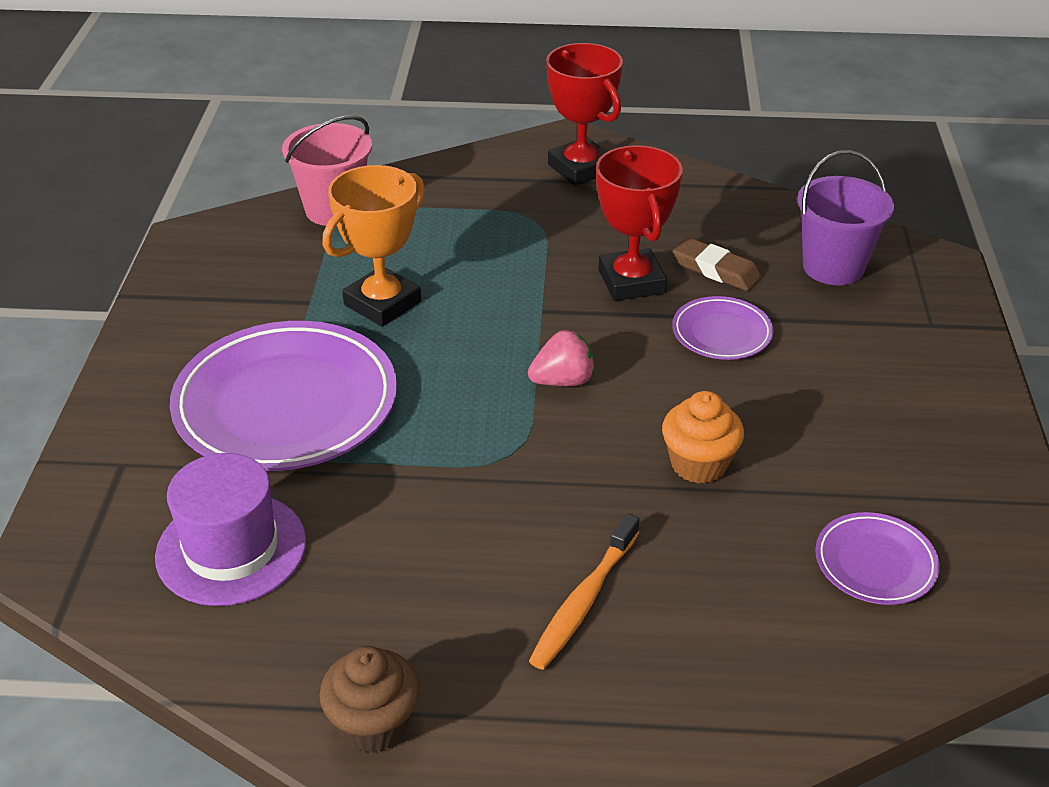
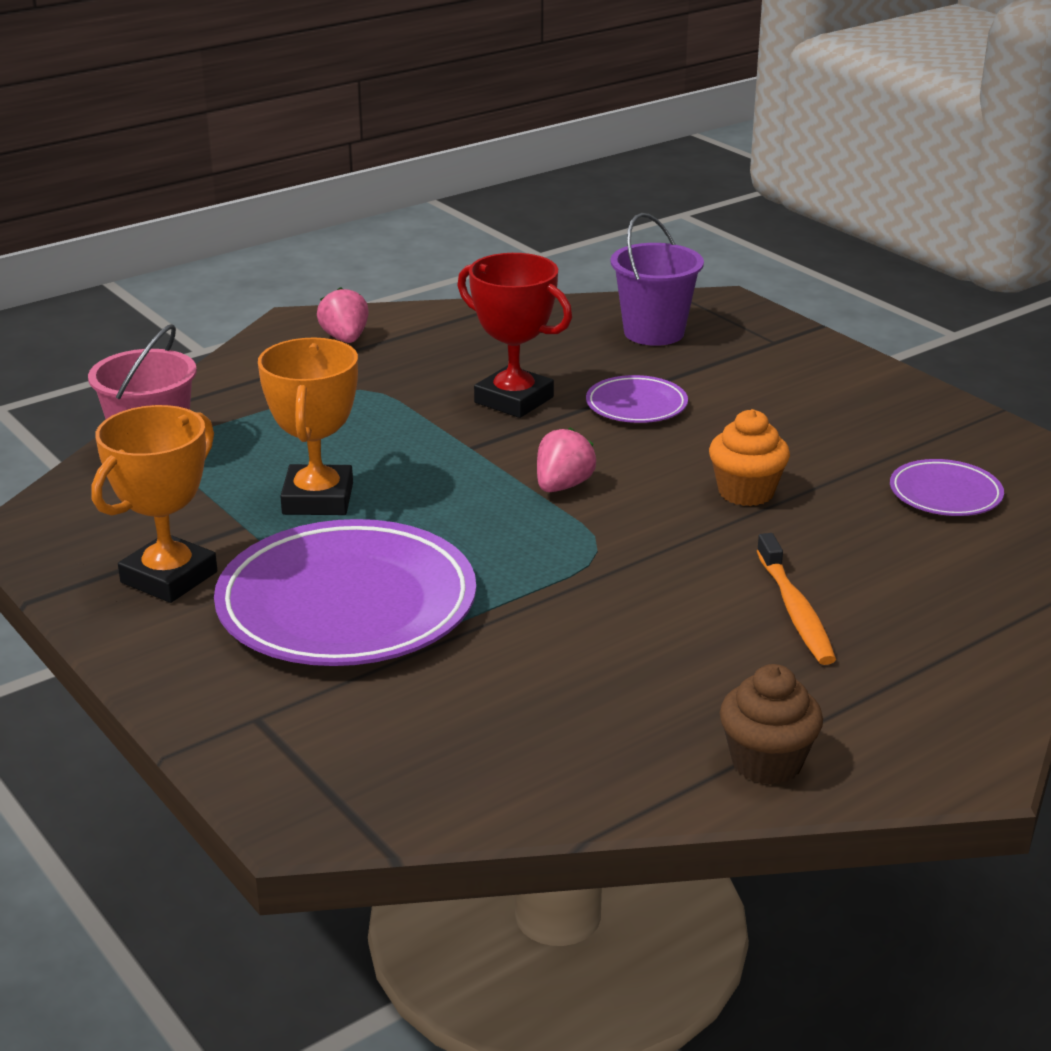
camera: 40 degrees left, 10 degrees down
(215, 320) = (169, 577): none -> orange trophy
(231, 549) = (466, 721): purple hat -> none
(581, 168) = (345, 339): red trophy -> pink strawberry
(716, 270) = (569, 367): brown eraser -> none

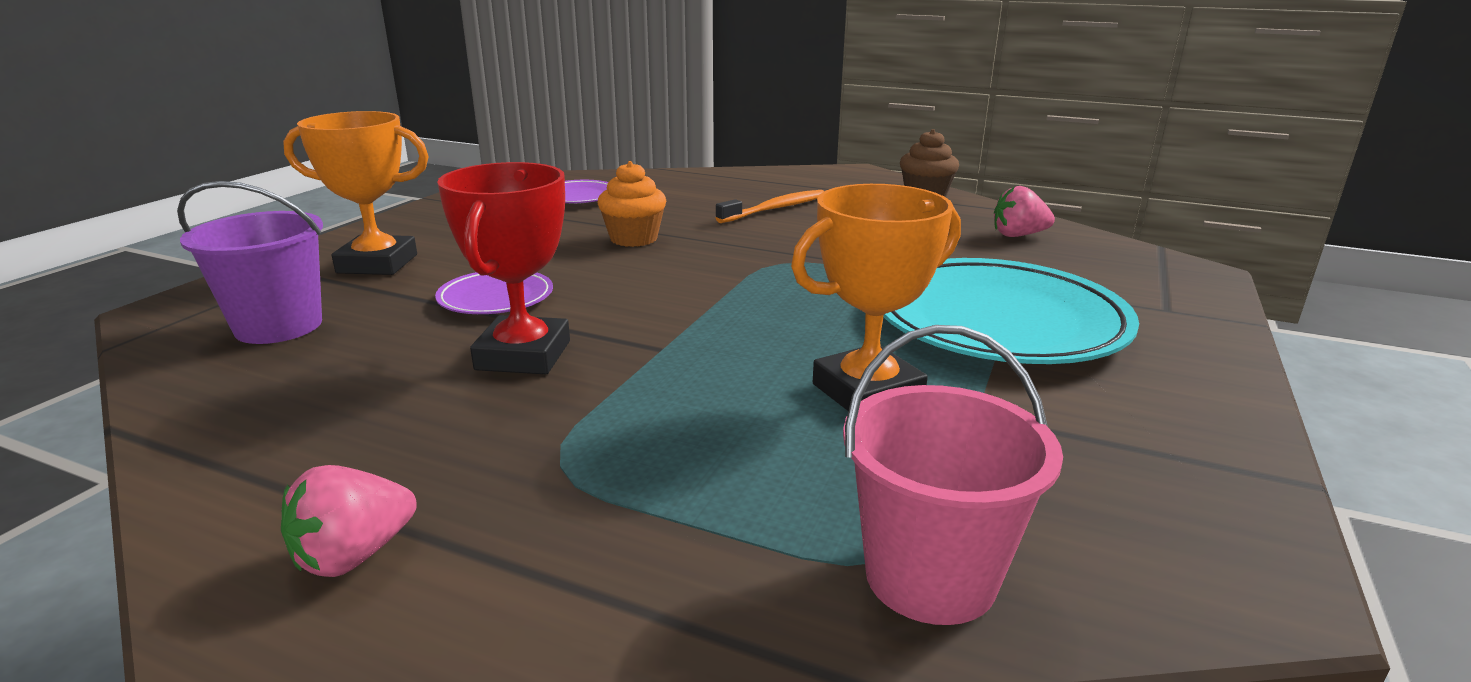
camera: 120 degrees left, 5 degrees down
(169, 577) = (1121, 416): orange trophy -> orange trophy (377, 264)
(347, 605) = (998, 322): purple plate -> turquoise plate
(562, 486) = (695, 293): pink strawberry -> pink strawberry (1018, 235)

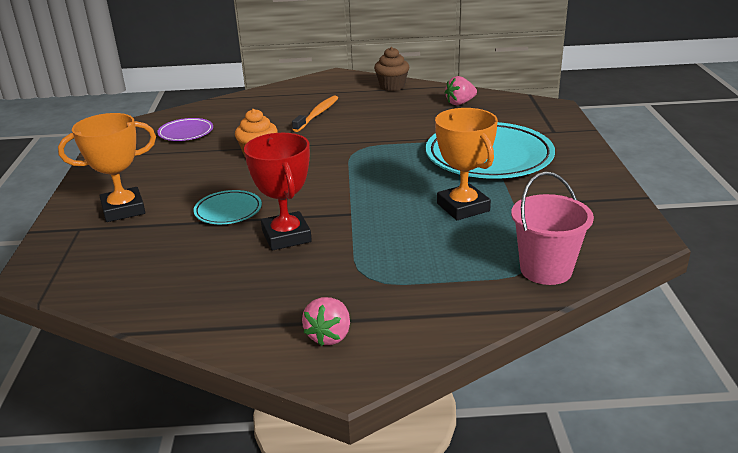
camera: 25 degrees left, 5 degrees up
(278, 326) = (125, 260): purple bucket -> none
(496, 298) = (228, 211): purple plate -> turquoise plate
(867, 392) = (463, 207): orange trophy -> orange trophy turned 60 degrees counterclockwise

